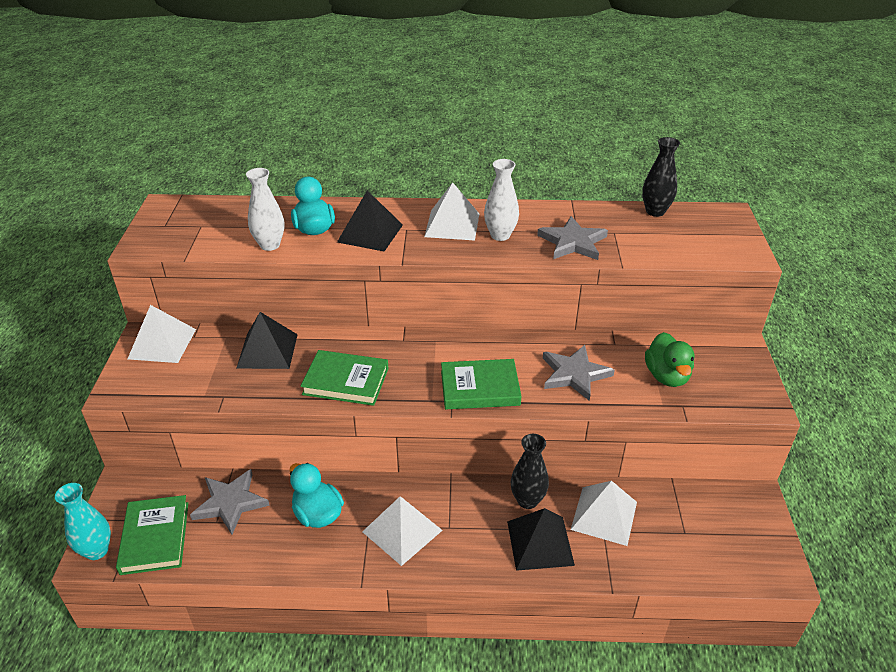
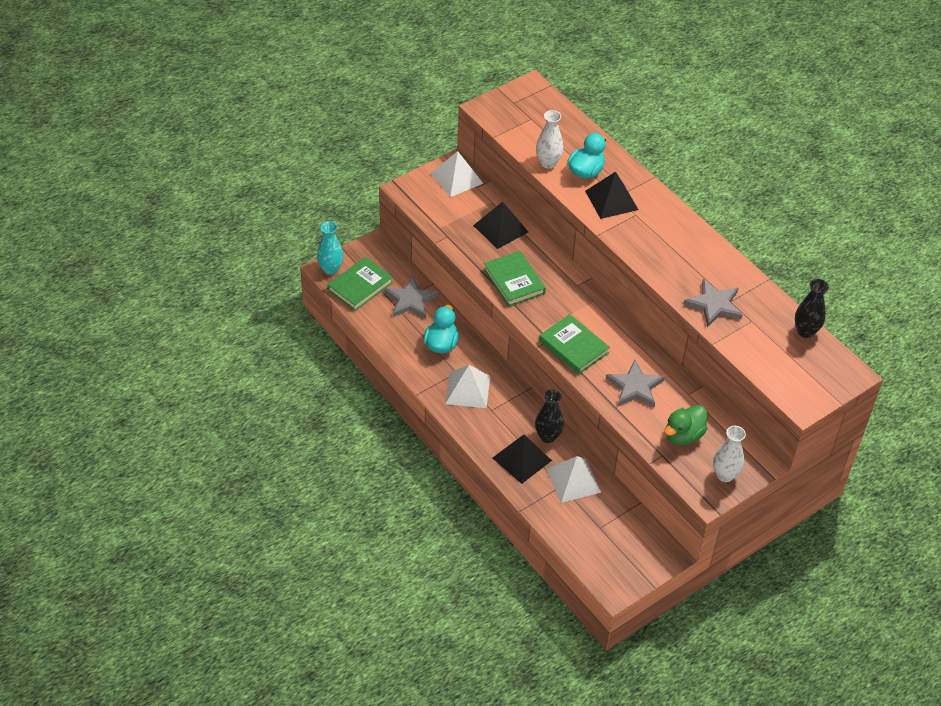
camera: 50 degrees right, 10 degrees up
(452, 225) = (666, 233): white pyramid -> none
(500, 235) = (681, 264): white vase -> white vase (725, 475)

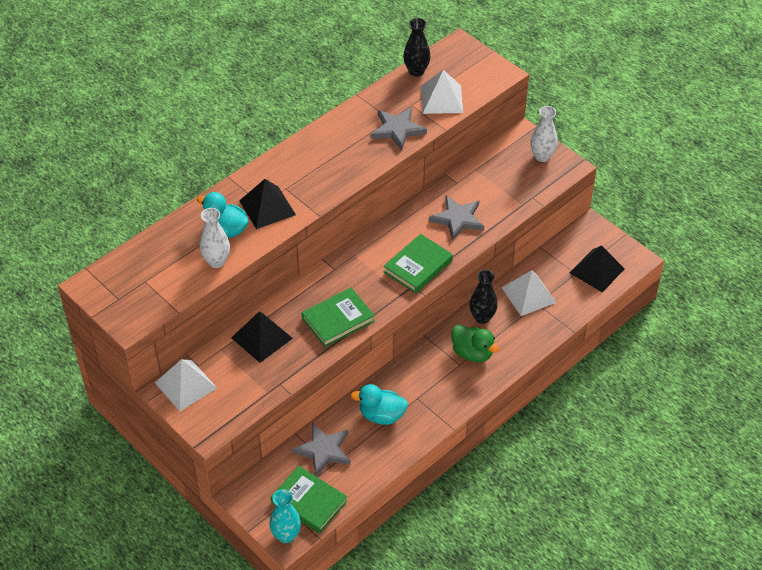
camera: 95 degrees left, 0 degrees up
(467, 390) = (438, 386): white pyramid -> white pyramid (442, 99)
(522, 459) = (514, 335): black pyramid -> black pyramid (597, 270)
(683, 435) = (506, 184): green duck -> green duck (472, 353)

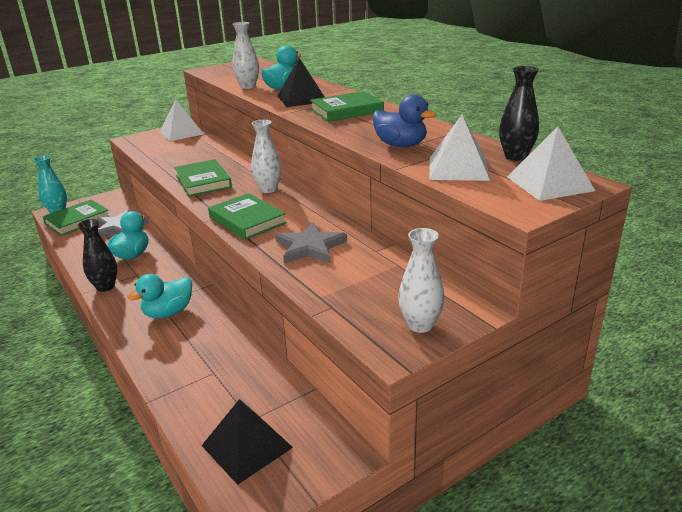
camera: 100 degrees right, 20 degrees down
(261, 338) = (206, 154): black pyramid -> none
(308, 169) = (346, 111): none -> green book
(353, 264) = (268, 189): none -> white vase
(397, 129) = (400, 145): grey star -> blue duck
(472, 353) = (168, 313): green duck -> turquoise duck
(482, 317) = (215, 324): black vase -> black vase (105, 286)
(528, 295) = (232, 366): white pyramid -> white pyramid (549, 183)

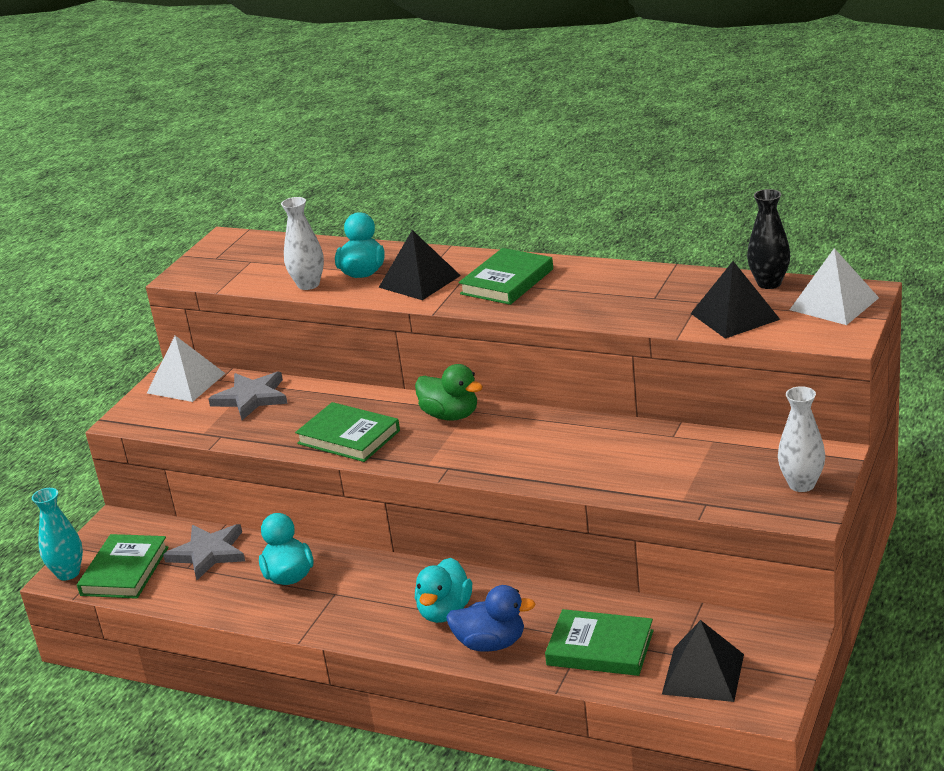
camera: 30 degrees left, 0 degrees up
(105, 286) = (318, 622): black vase -> none
(247, 220) = (486, 460): green book -> green book (600, 648)
(268, 189) = (450, 415): white vase -> green duck
(310, 247) = (602, 459): grey star -> grey star (251, 398)
(400, 145) = (639, 308): blue duck -> blue duck (491, 644)
(458, 168) = (735, 316): white pyramid -> black pyramid

